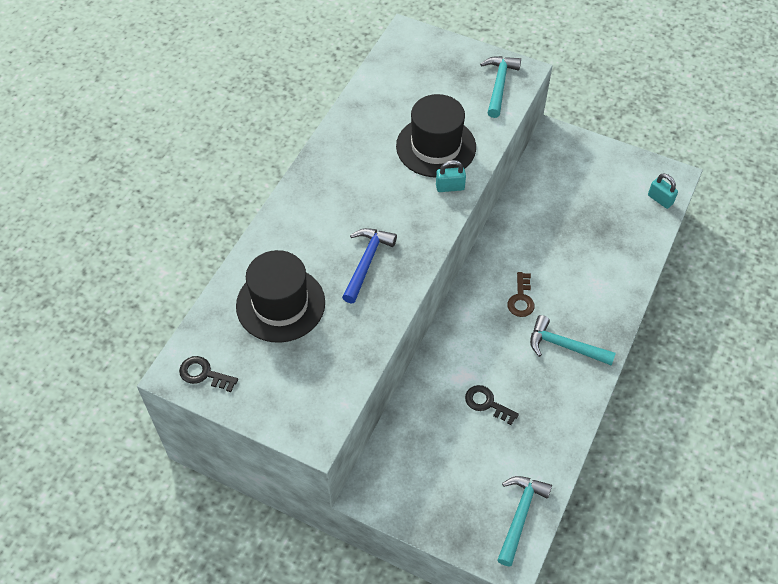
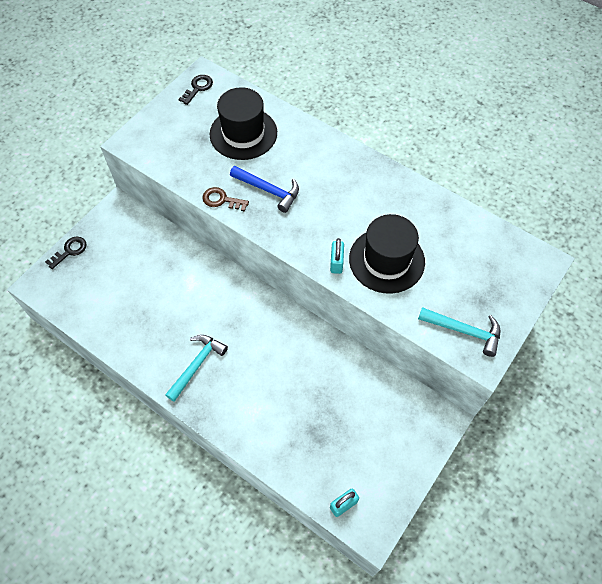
camera: 100 degrees right, 5 degrees up
(487, 403) = (162, 294): black key -> black key (70, 251)
(520, 515) = (66, 297): turquoise hammer -> none
(521, 299) = (252, 341): brown key -> brown key (221, 200)

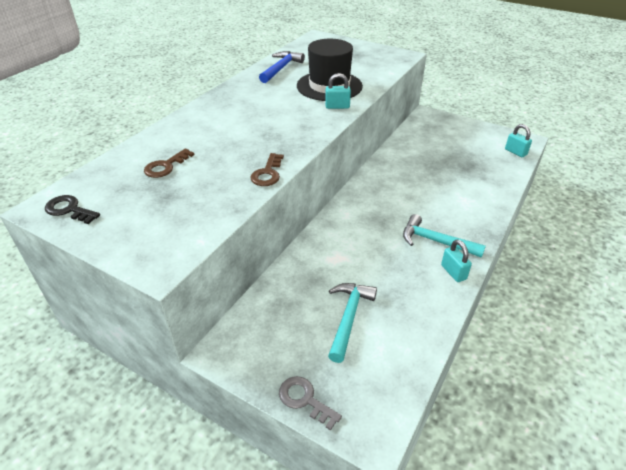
camera: 95 degrees left, 20 degrees down
(70, 251) = (305, 400): black key -> grey key
(156, 369) = (453, 272): none -> turquoise padlock
(243, 133) = (166, 166): black hat -> brown key
(268, 190) = (254, 145): blue hammer -> blue hammer (281, 68)
(464, 331) = (384, 60): turquoise hammer -> turquoise hammer (348, 318)

